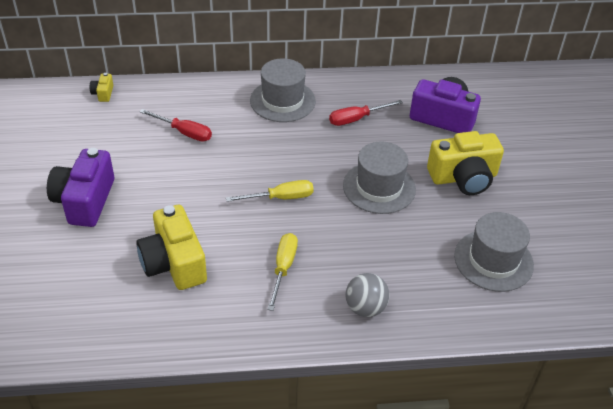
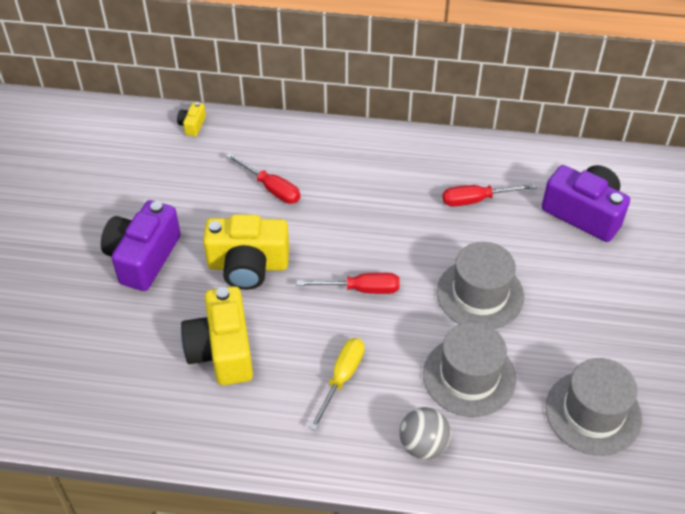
camera: 15 degrees right, 5 degrees up
(281, 198) = (361, 289): yellow screwdriver -> red screwdriver
(282, 101) = (394, 163): grey hat -> grey hat (469, 376)
(463, 177) = (586, 298): yellow camera -> yellow camera (248, 265)

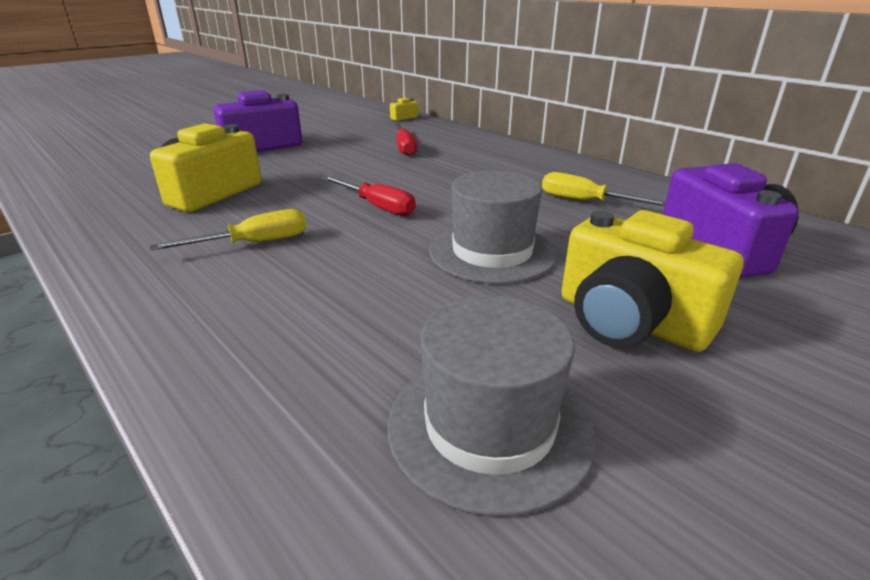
camera: 40 degrees right, 20 degrees down
(248, 265) = (316, 168): yellow camera -> yellow camera (630, 321)
(423, 445) = (220, 324): grey ball -> none
(469, 376) = (374, 300): grey hat -> none
(476, 200) = (585, 202): red screwdriver -> yellow screwdriver

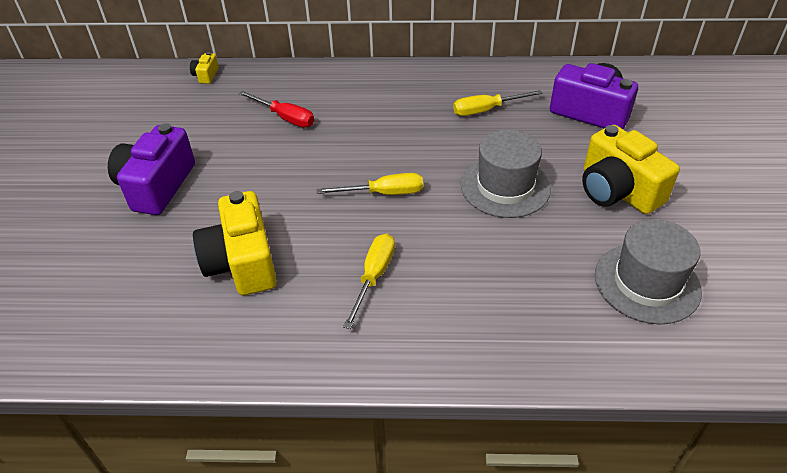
camera: 45 degrees left, 15 degrees up
(377, 207) = (384, 193): red screwdriver -> yellow screwdriver
(630, 321) = (617, 190): yellow camera -> yellow camera turned 60 degrees clockwise

